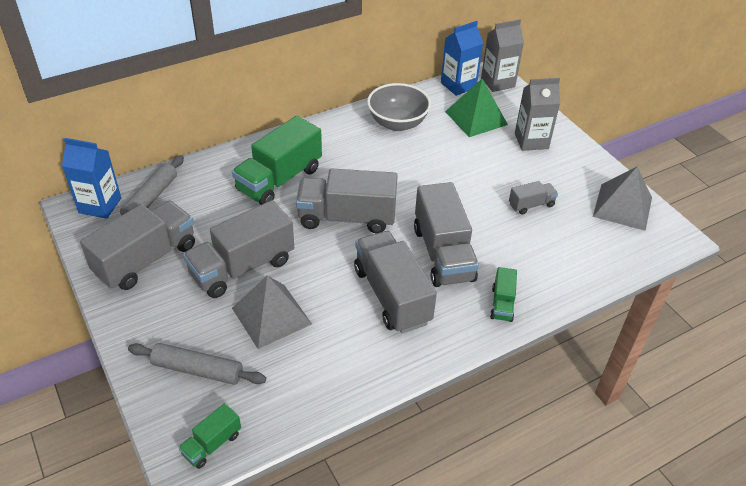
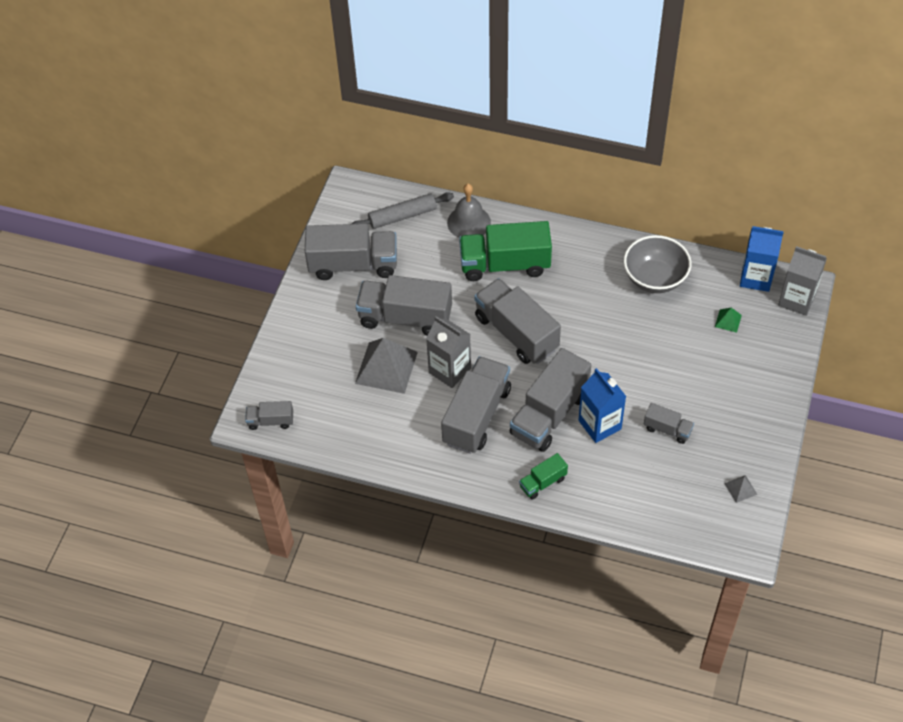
camera: 50 degrees right, 10 degrees up
(100, 205) = (365, 198): blue carton -> blue carton (599, 425)
(197, 370) = (308, 368): grey rolling pin -> none
(212, 444) = (271, 421): green truck -> grey truck
(214, 170) = (469, 222): none -> grey bell
(476, 118) = (728, 321): green pyramid -> green pyramid, size x0.45
(531, 141) = (746, 377): grey carton -> grey carton (449, 370)
(622, 206) = (740, 489): grey pyramid -> grey pyramid, size x0.45

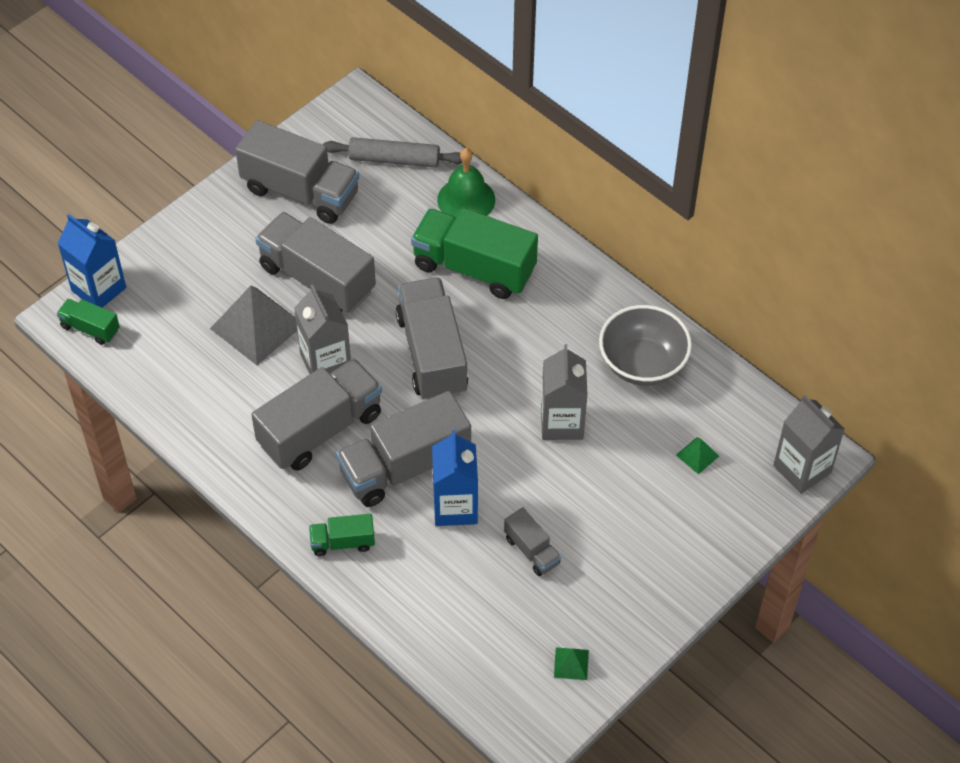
camera: 25 degrees right, 0 degrees up
(271, 421) = (90, 328): grey truck -> green truck
(469, 222) = (466, 199): grey bell -> green bell
(630, 339) = (562, 422): none -> grey carton
(740, 489) = (571, 663): grey pyramid -> green pyramid
(756, 278) = (769, 419): blue carton -> blue carton (98, 289)

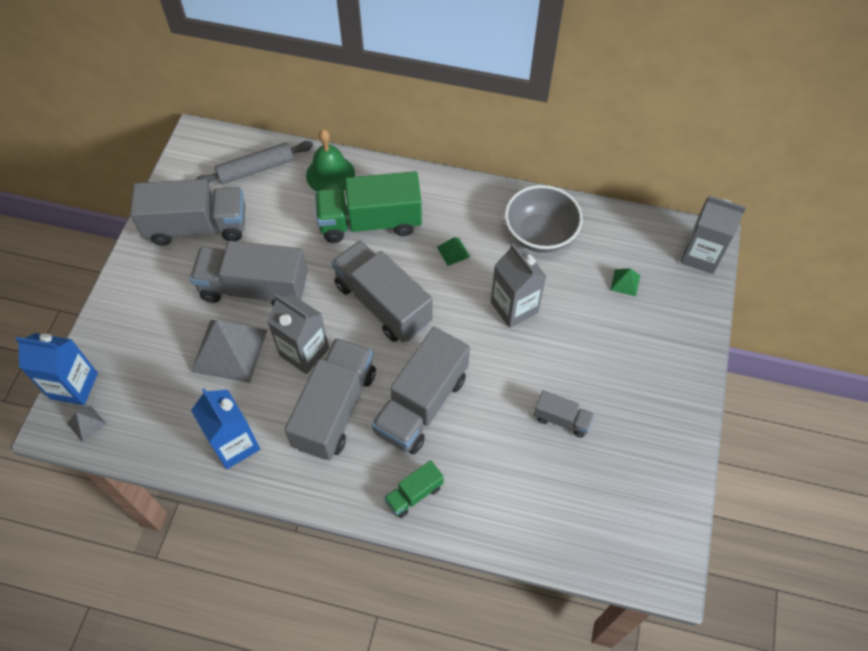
camera: 30 degrees left, 5 degrees up
(90, 328) = (86, 423): green truck -> grey pyramid
(455, 507) = (481, 416): blue carton -> blue carton (235, 444)
(571, 663) = (653, 494): green pyramid -> green pyramid (453, 251)

